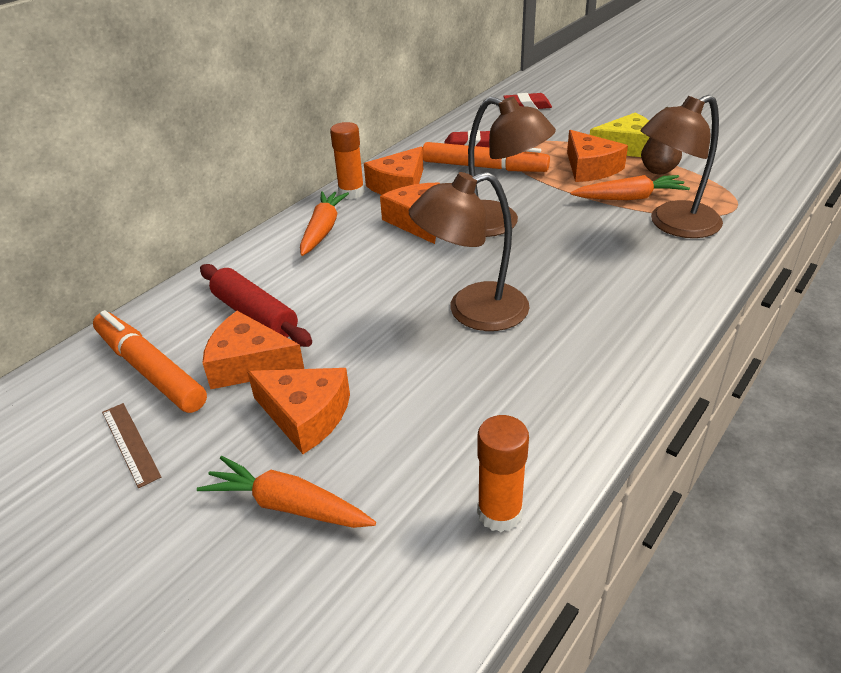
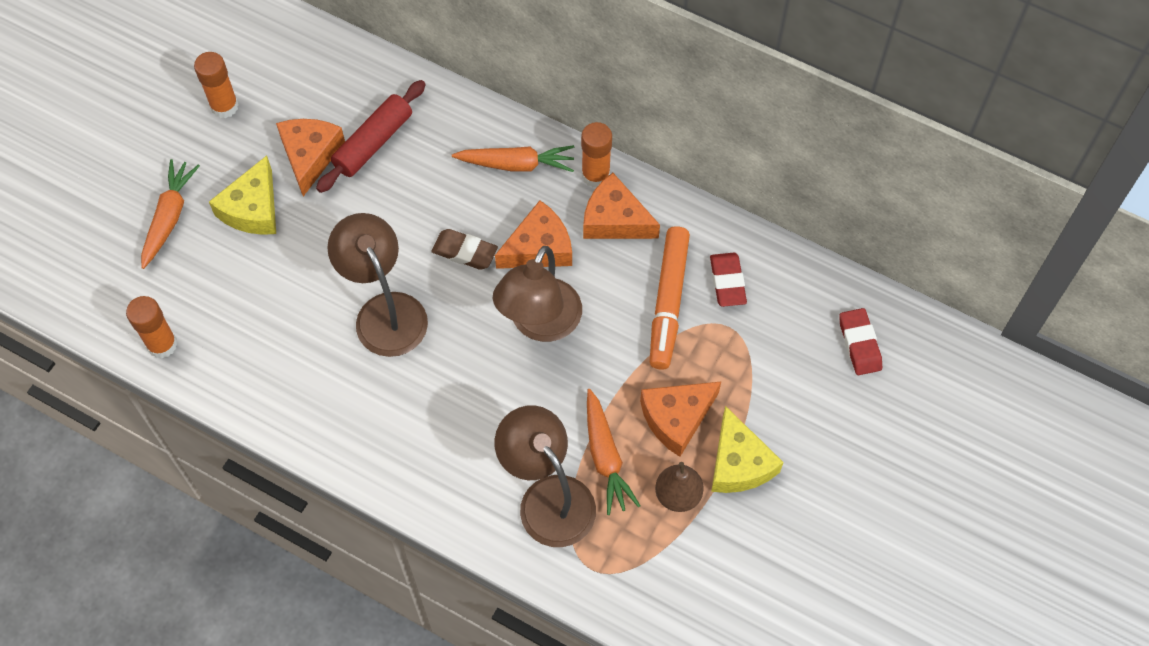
camera: 80 degrees right, 25 degrees up
(131, 443) = (224, 106): brown ruler -> orange glue stick
(150, 370) = (301, 90): orange marker -> none
(305, 416) = (252, 209): orange cheese -> yellow cheese
(412, 260) = (464, 252): none -> brown eraser

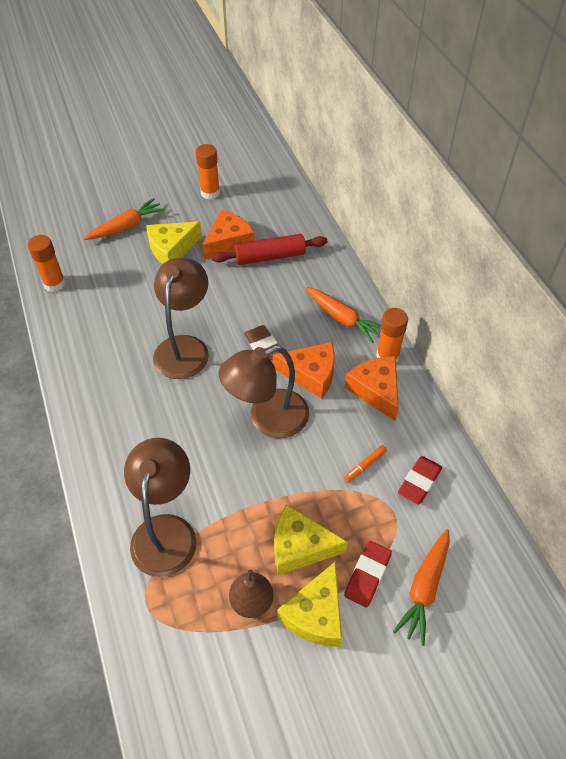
camera: 40 degrees right, 10 degrees down
(605, 457) = (228, 535): orange carrot -> orange carrot (424, 588)
(668, 302) = (365, 466): orange marker -> orange marker, size x0.41
(676, 418) = (300, 546): orange cheese -> yellow cheese
(859, 344) = (485, 599): red eraser -> red eraser (367, 575)

